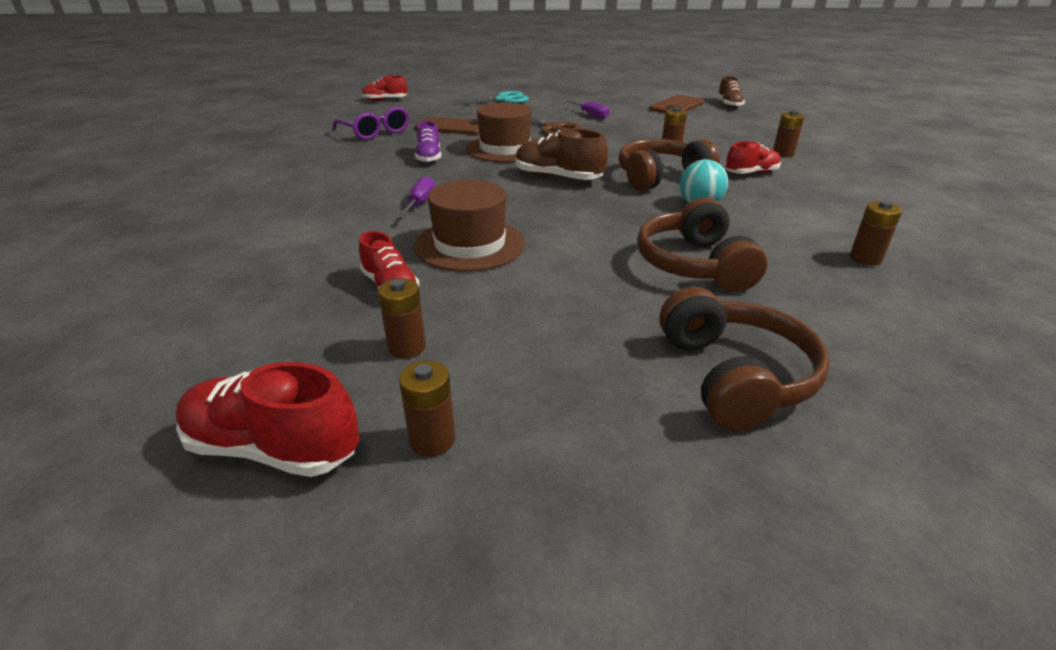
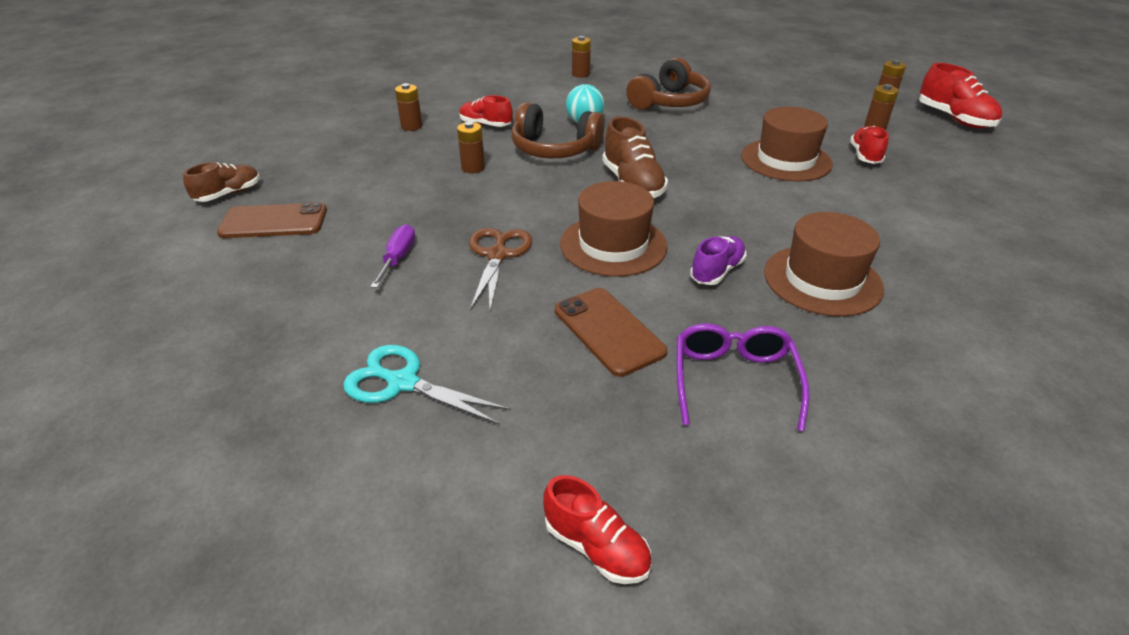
camera: 135 degrees left, 5 degrees up
(360, 174) = (822, 280): none -> brown hat
(420, 203) = (789, 209): purple screwdriver -> none
(734, 376) = (739, 74): brown headphones -> none

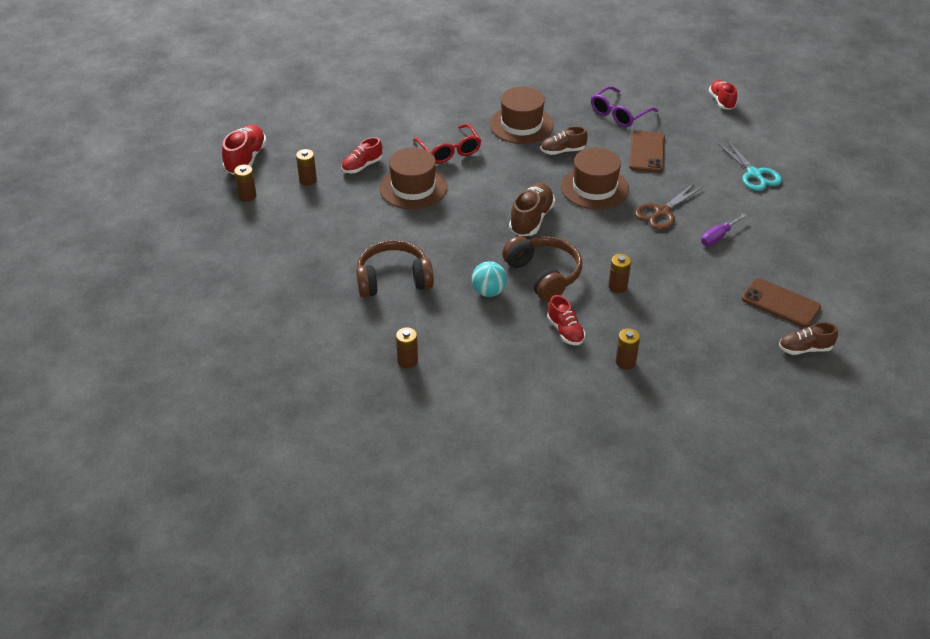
camera: 140 degrees left, 5 degrees up
(717, 271) = (562, 151): purple shoe -> brown shoe
(829, 207) = (449, 150): none -> red glasses

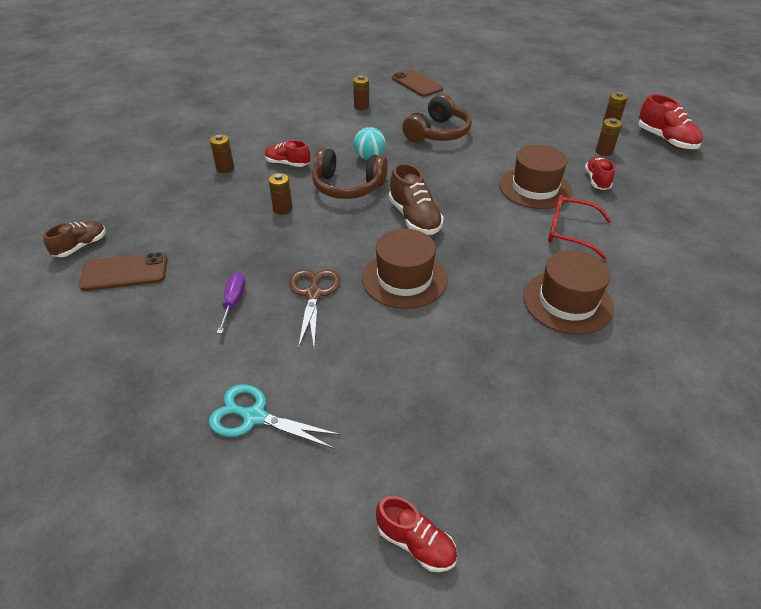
camera: 135 degrees right, 0 degrees up
(562, 151) = (487, 299): brown shoe -> none
(619, 114) = (505, 397): purple glasses -> none
(647, 152) = (408, 359): brown phone -> brown phone (417, 83)

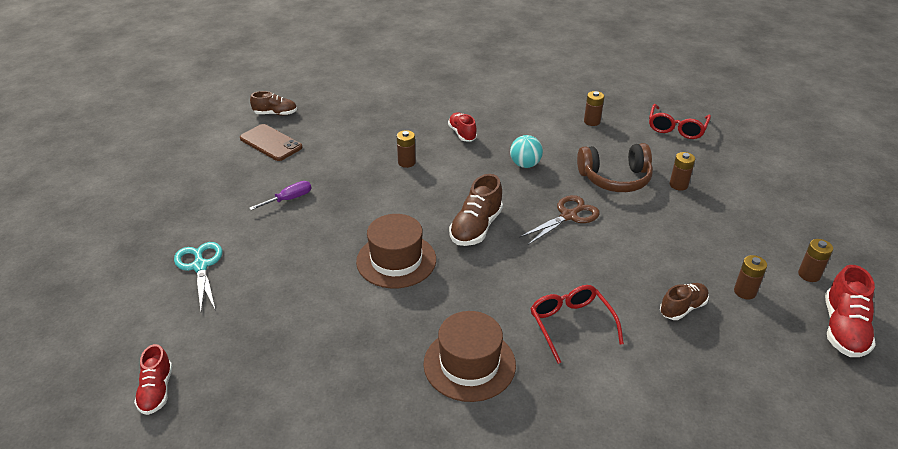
camera: 50 degrees right, 5 degrees down
(225, 168) = (420, 113): brown battery -> brown battery (678, 185)
(313, 294) = (333, 227): brown scissors -> brown scissors (568, 216)
(348, 186) = (472, 175): brown headphones -> none
(417, 83) = (676, 128): brown phone -> red glasses
(535, 188) = (611, 273): brown hat -> none
(597, 180) = (682, 308): red shoe -> brown shoe

